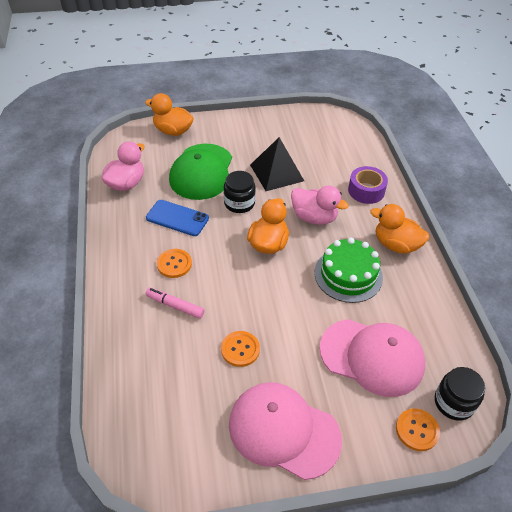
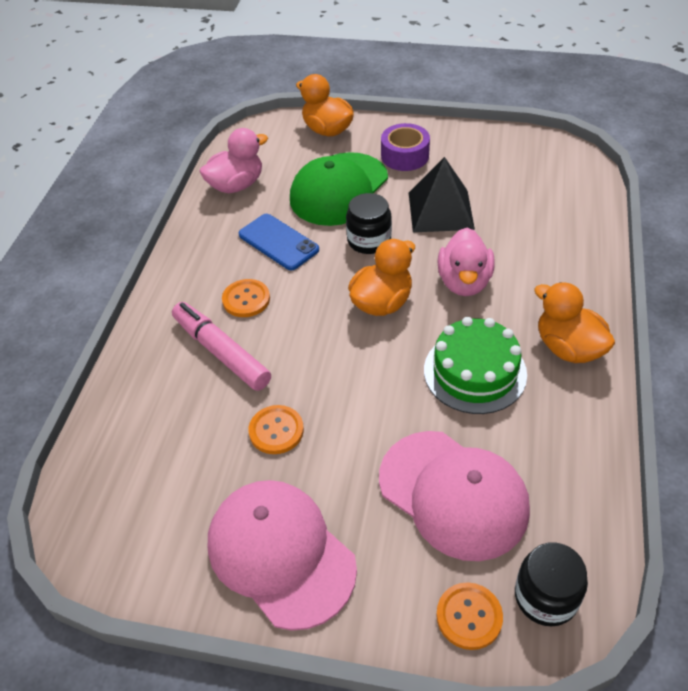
camera: 25 degrees right, 0 degrees up
(175, 306) = (221, 352): pink marker -> pink marker, size x1.57
(314, 217) = (464, 282): pink duck -> pink duck turned 45 degrees clockwise
(366, 191) = (560, 262): purple tape -> purple tape (405, 156)

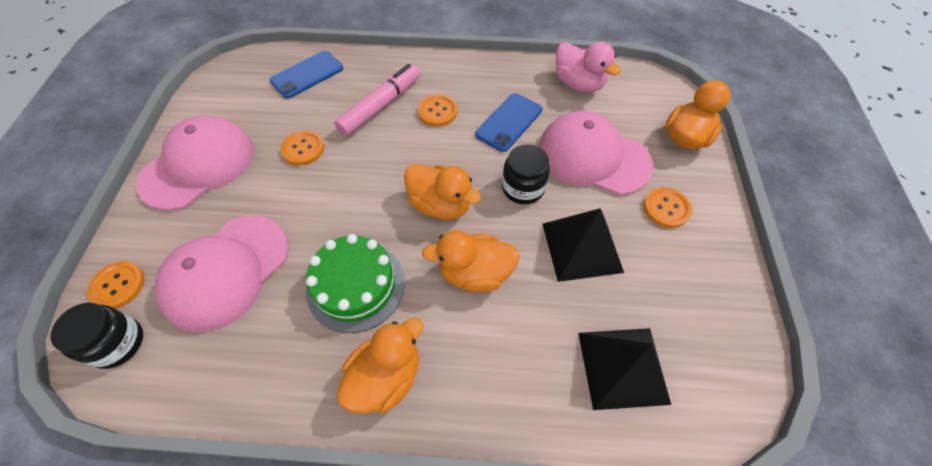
camera: 80 degrees right, 10 degrees up
(134, 435) = (307, 75): none -> blue phone
(339, 189) = (593, 157): green cap -> pink cap
(405, 156) = (666, 208): purple tape -> orange button
(464, 282) = (474, 273): pink duck -> orange duck
(550, 204) = (623, 367): none -> black pyramid

